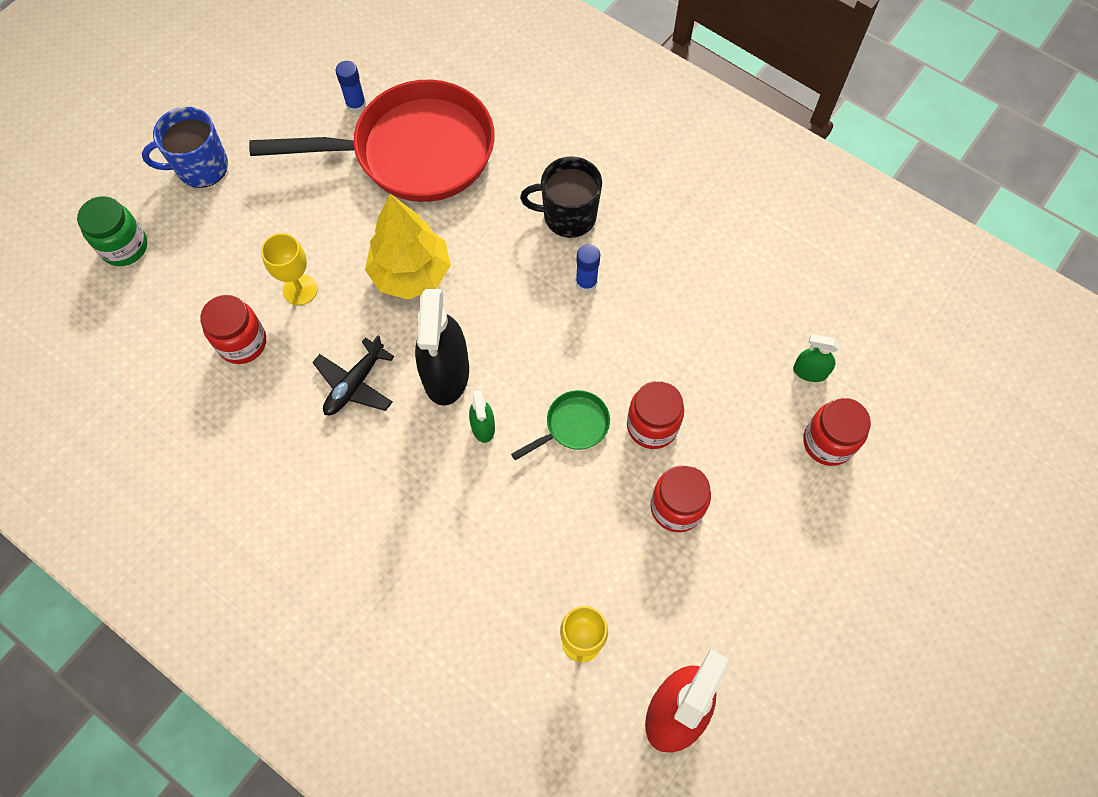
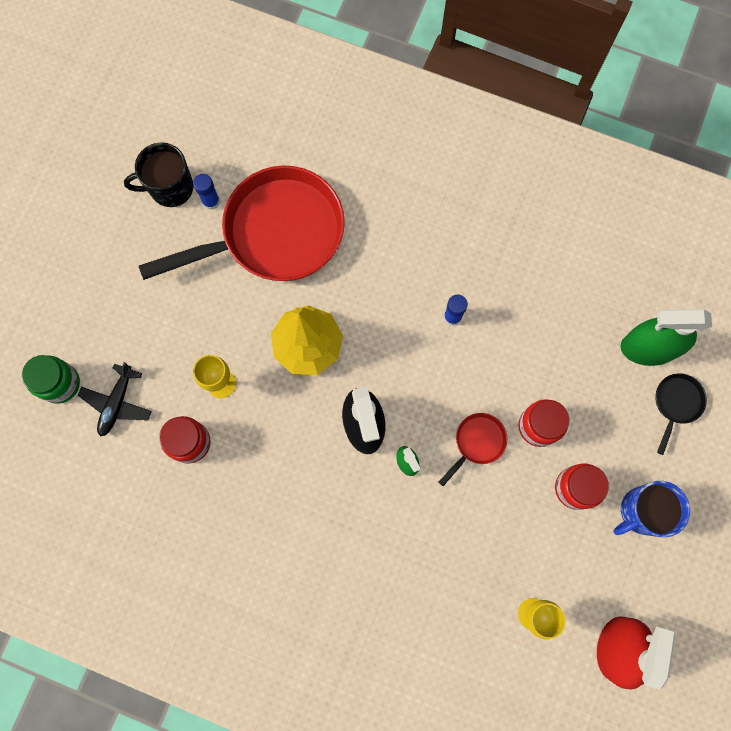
camera: 15 degrees left, 10 degrees up
(201, 167) = (98, 294): blue mug -> blue mug (642, 511)
(355, 384) = (294, 453): black plane -> black plane (117, 403)
(568, 216) = (420, 260): black mug -> black mug (170, 188)
(573, 426) = (477, 442): green pan -> red pan
(810, 372) = (648, 348): green spray bottle -> green spray bottle, size x2.05
(828, 442) = (676, 403): red jar -> black pan

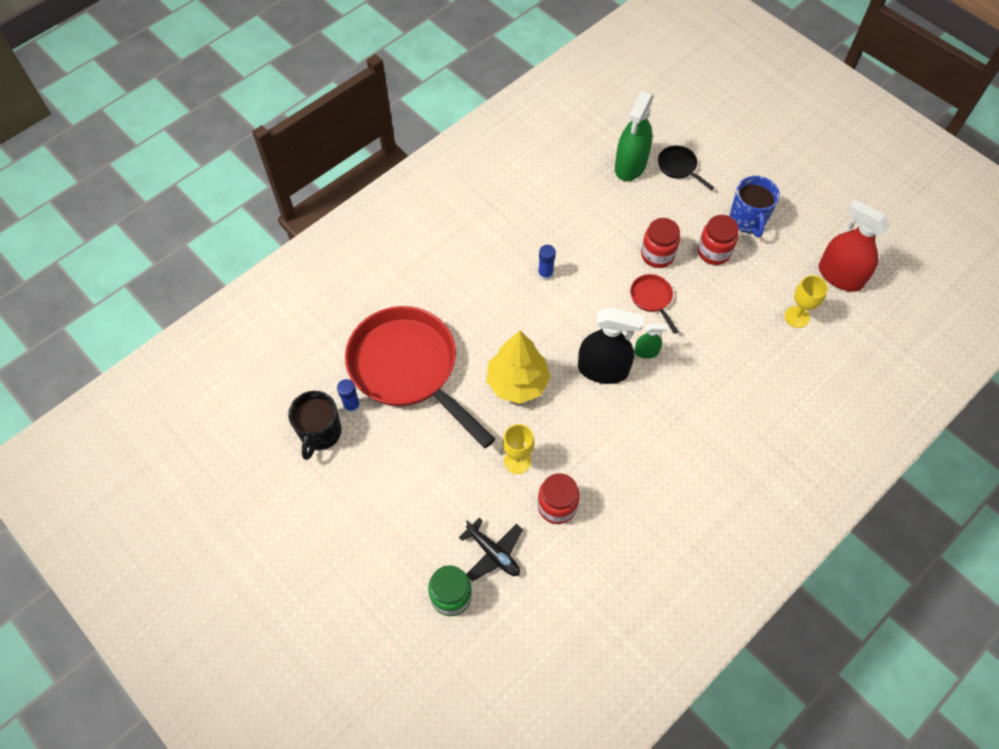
camera: 65 degrees left, 15 degrees down
(275, 233) = (408, 369): red pan -> red pan turned 45 degrees counterclockwise

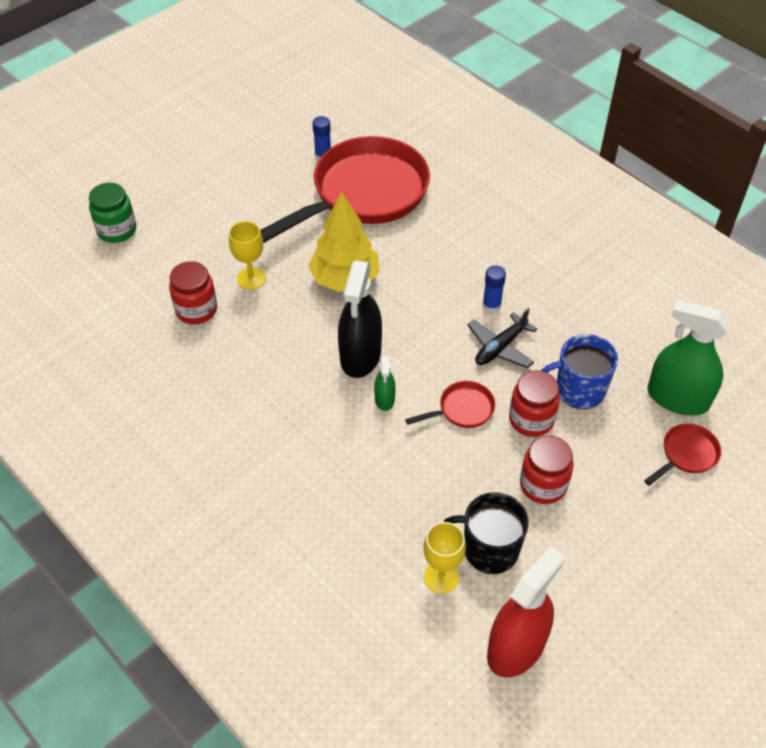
camera: 90 degrees right, 10 degrees down
(320, 433) = (295, 137): black mug -> black mug (489, 549)
(493, 553) = (154, 260): black plane -> black plane (500, 347)
(679, 167) = (686, 455): black pan -> red pan
(748, 219) = (605, 533): blue mug -> blue mug (578, 390)

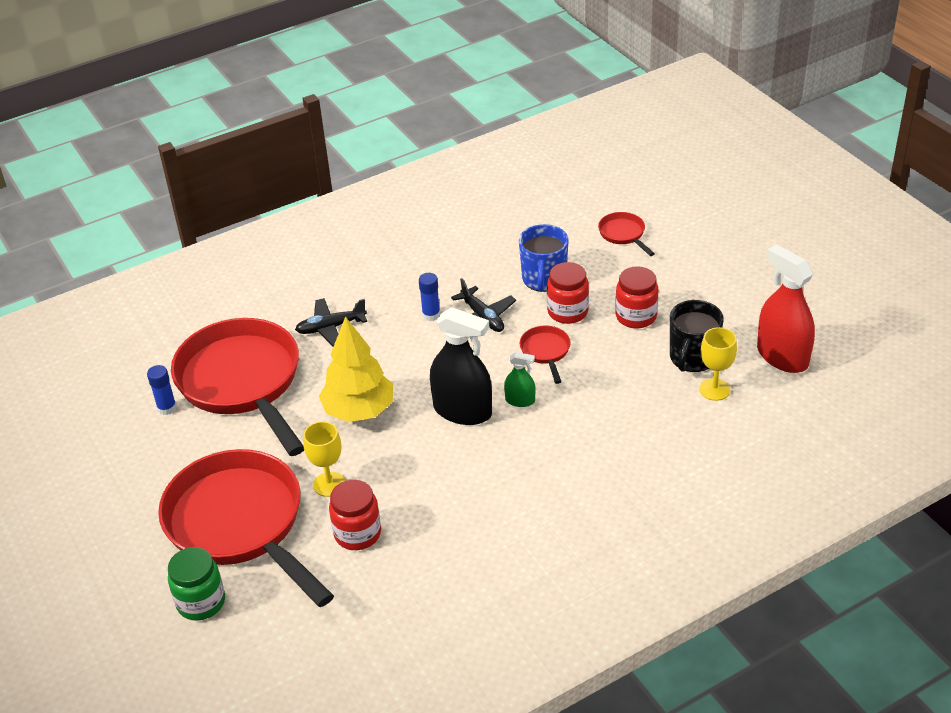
camera: 75 degrees left, 10 degrees down
(199, 233) = (240, 524): none -> red pan
(451, 236) = (331, 327): none -> black plane
(677, 398) = (567, 227): green spray bottle -> none

